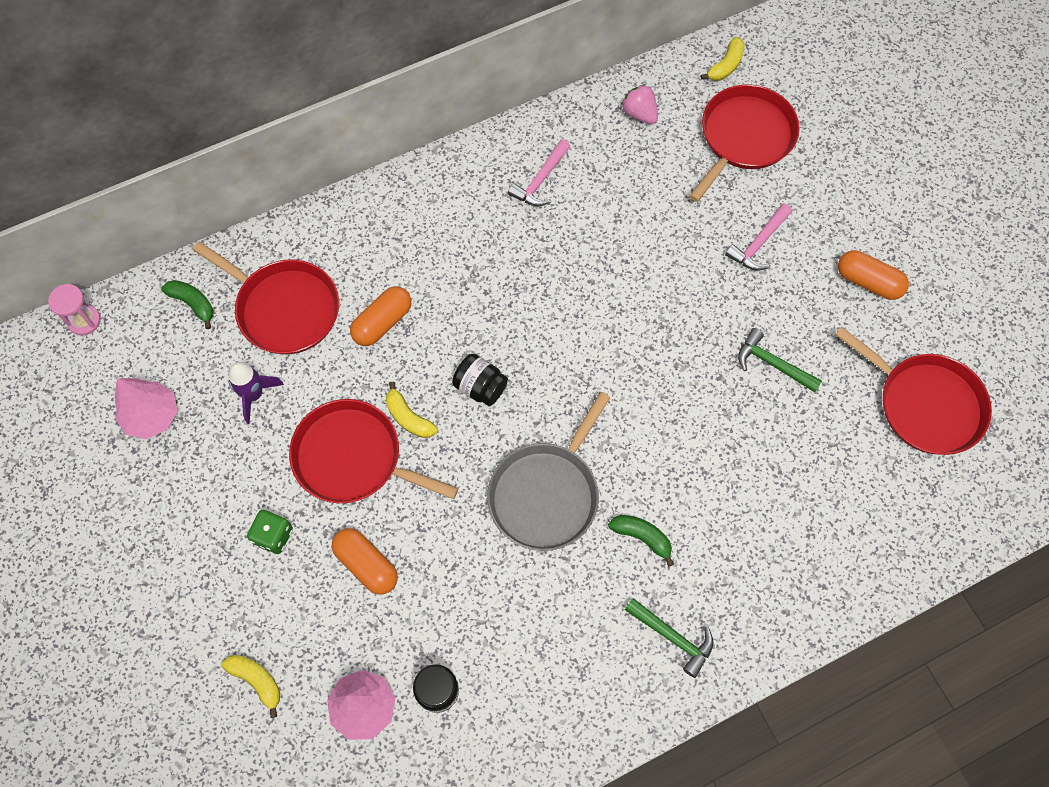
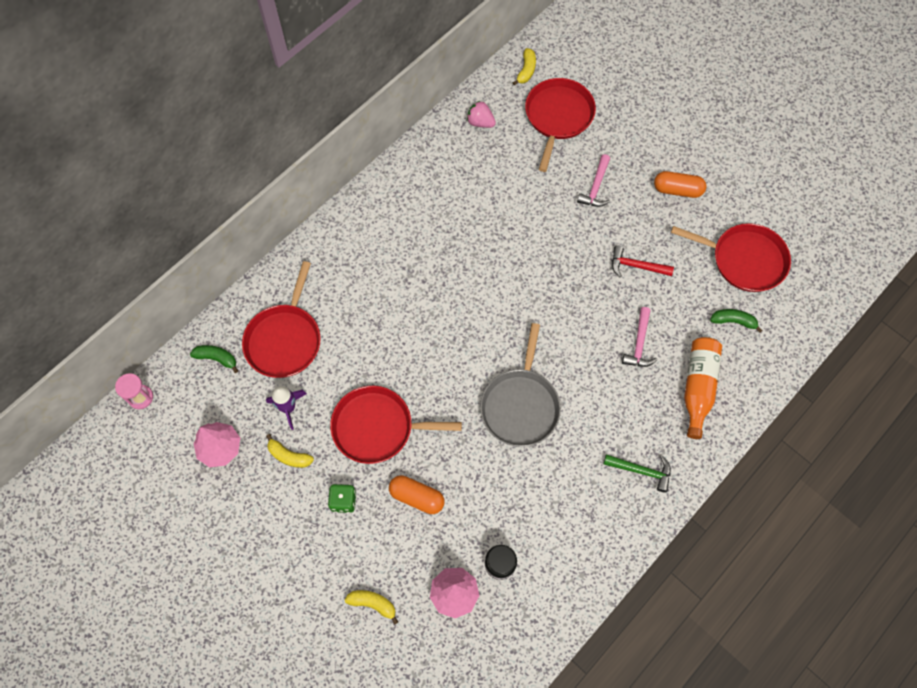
camera: 20 degrees left, 0 degrees up
(284, 308) = (285, 339): red pan -> red pan turned 90 degrees clockwise
(382, 322) = (359, 326): orange capsule -> none
(408, 417) = (405, 386): yellow banana -> yellow banana (289, 456)
(480, 387) = (446, 348): black jar -> none
(540, 180) = (430, 190): pink hammer -> pink hammer (639, 343)
(642, 537) = (595, 412): green banana -> green banana (733, 321)
(772, 364) = (636, 266): green hammer -> red hammer
(793, 553) = (698, 387): none -> orange bottle

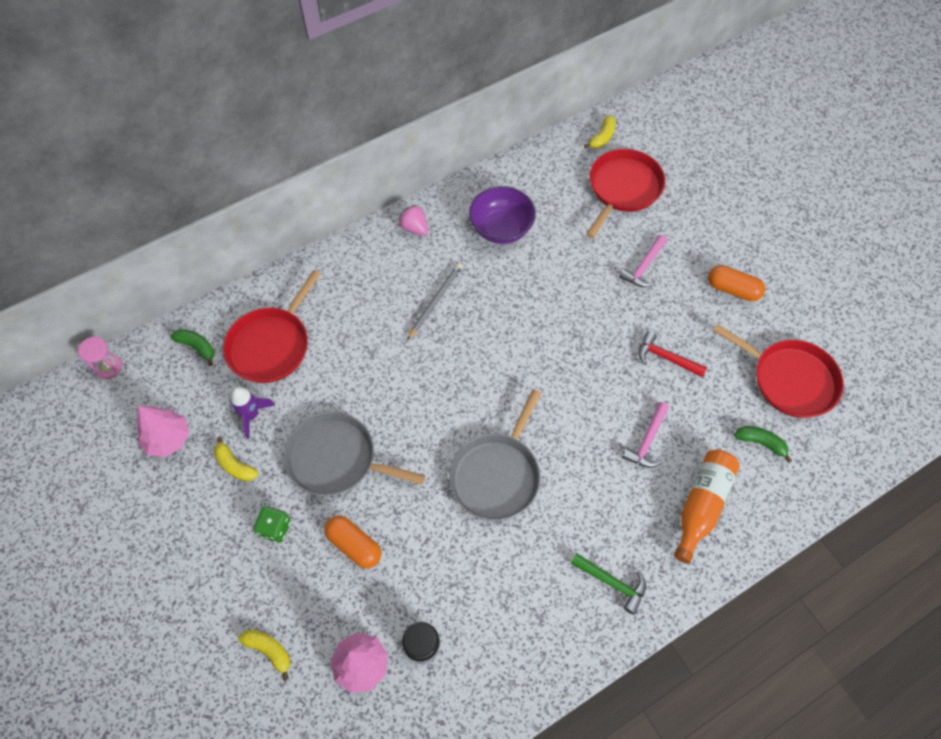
camera: 15 degrees right, 5 degrees down
(377, 427) = (336, 459): red pan -> grey pan
(420, 262) = (435, 301): none -> grey pencil
(459, 180) = (501, 228): none -> purple bowl
(480, 122) = (540, 177): pink strawberry -> pink strawberry (414, 228)

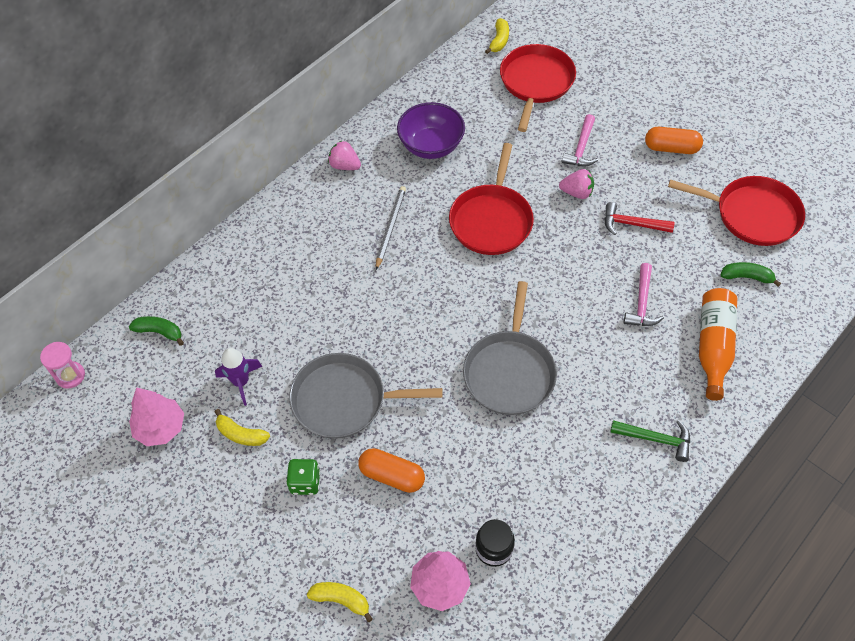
camera: 15 degrees left, 5 degrees down
(271, 345) = (237, 310): red pan -> red pan (491, 220)
(623, 311) = (576, 193): none -> pink strawberry

